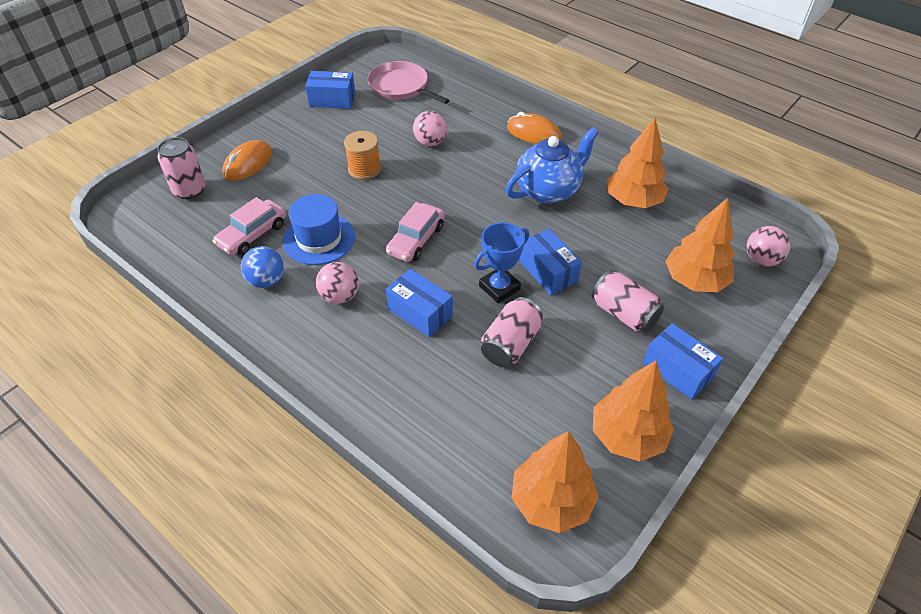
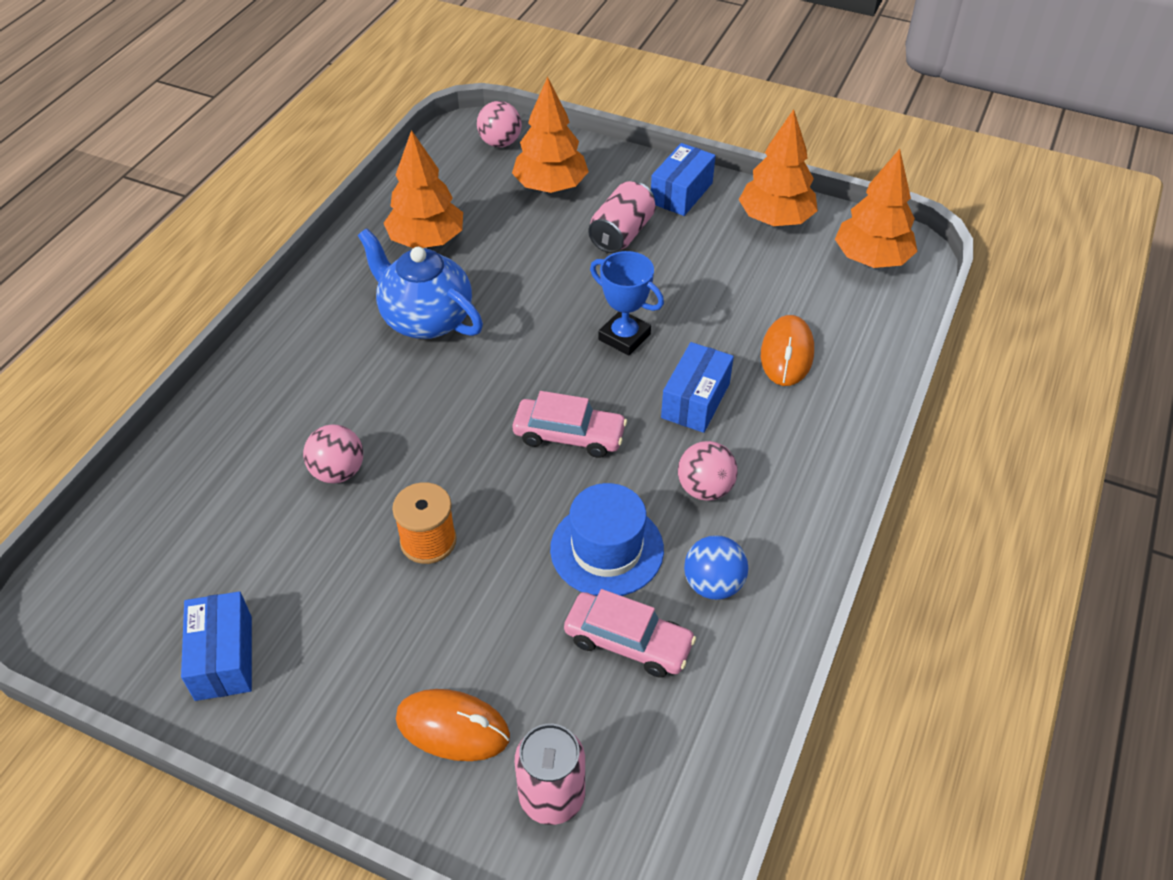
camera: 105 degrees left, 0 degrees up
(401, 87) = (169, 556): pink pan -> none
(510, 344) = (706, 314): pink can -> none
(533, 133) = (292, 353): orange mouse -> orange mouse (787, 354)
(548, 272) = (581, 299): blue box -> none

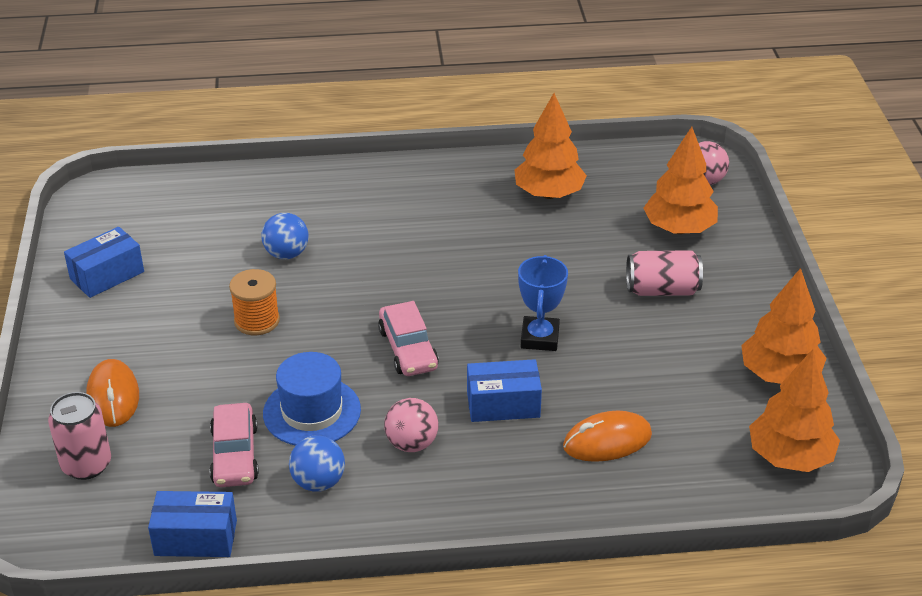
camera: 60 degrees right, 10 degrees down
(338, 472) = (286, 254): pink ball -> blue ball
(425, 319) = (465, 229): blue teapot -> none
(681, 193) = (752, 304): blue box -> blue box (196, 538)

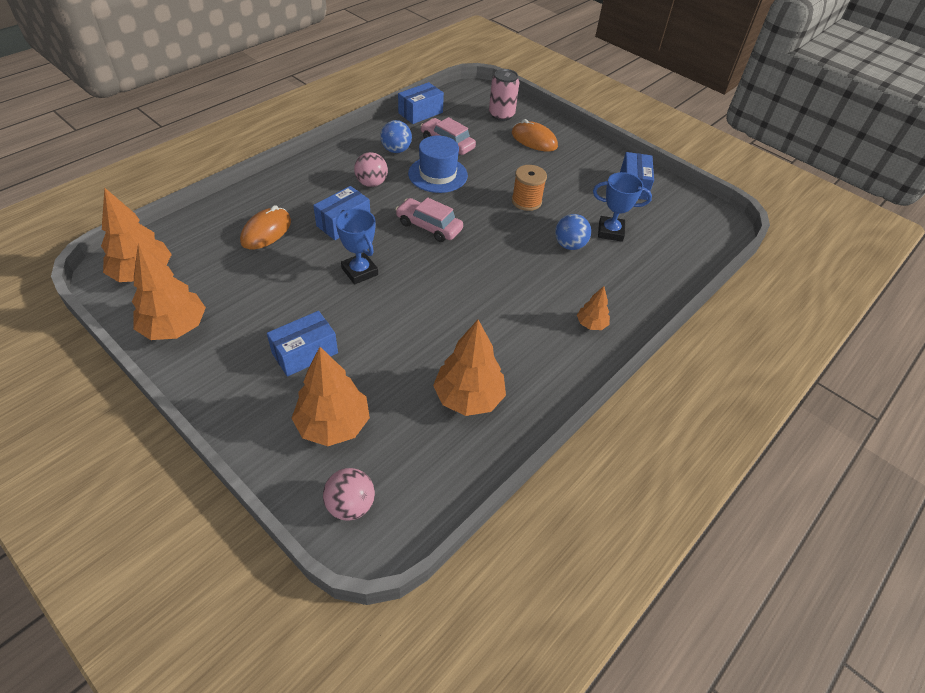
camera: 135 degrees right, 10 degrees up
(223, 245) = (610, 232): none -> blue trophy
(374, 188) = (591, 324): none -> orange tree
(662, 290) = (305, 353): pink can -> blue box

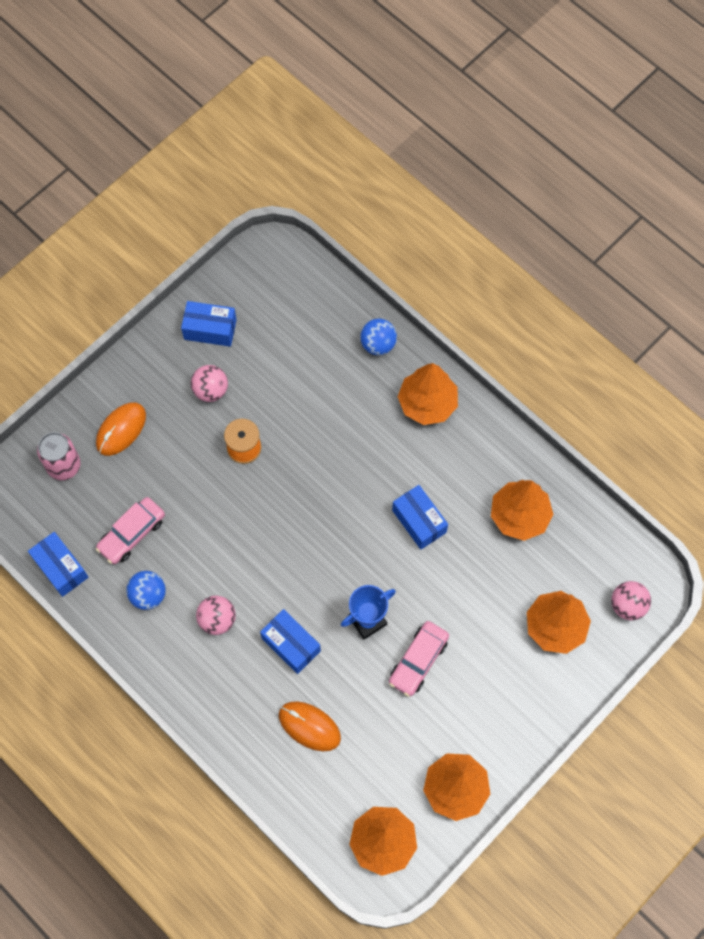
camera: 85 degrees left, 20 degrees up
(305, 353) = (479, 660): blue box -> blue box (419, 521)
(429, 226) = (292, 553): pink car -> pink car (418, 661)
(438, 174) = (197, 544): blue hat -> none
(569, 245) = (316, 410): blue ball -> blue ball (378, 344)
(576, 184) = (211, 390): none -> pink ball
(591, 324) = (427, 403): orange tree -> orange tree, size x1.93
(610, 232) = (292, 366): blue trophy -> none

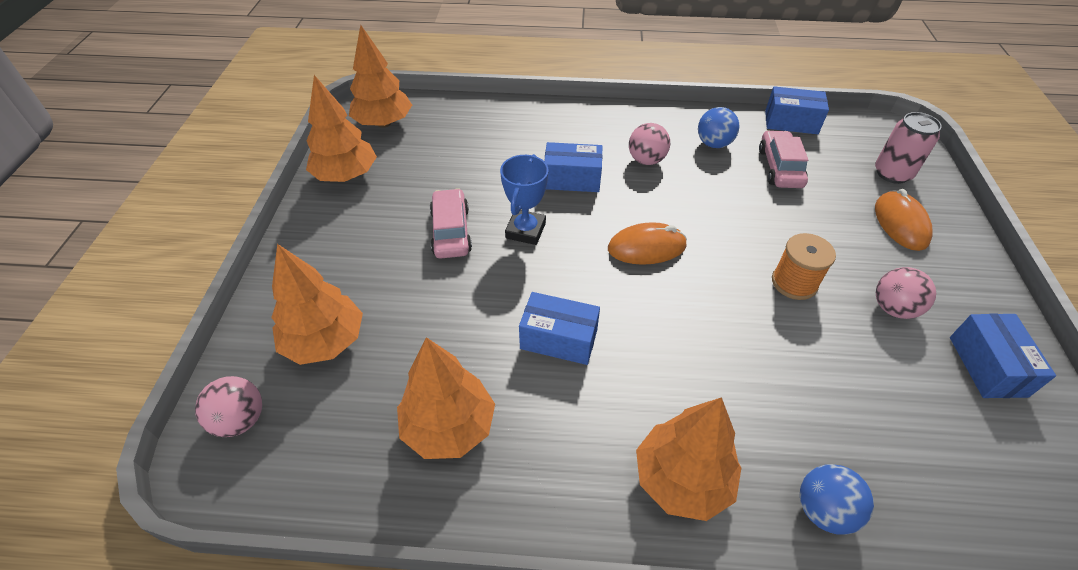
camera: 140 degrees right, 20 degrees down
(210, 329) = (987, 366): blue box -> blue box turned 60 degrees counterclockwise
(309, 726) = (503, 146): orange mouse -> orange mouse (646, 247)

